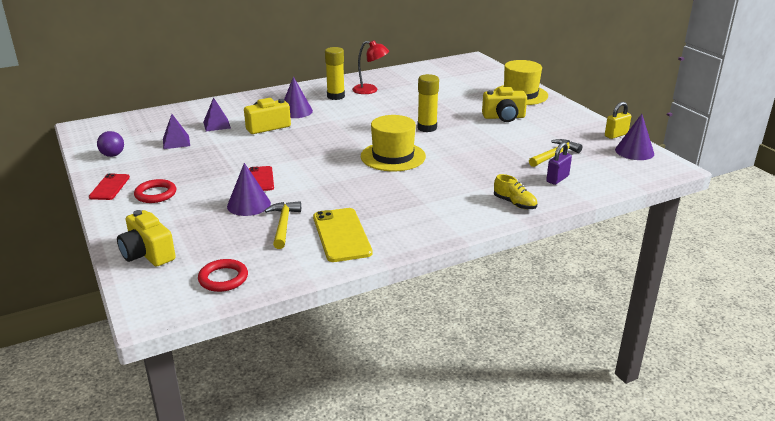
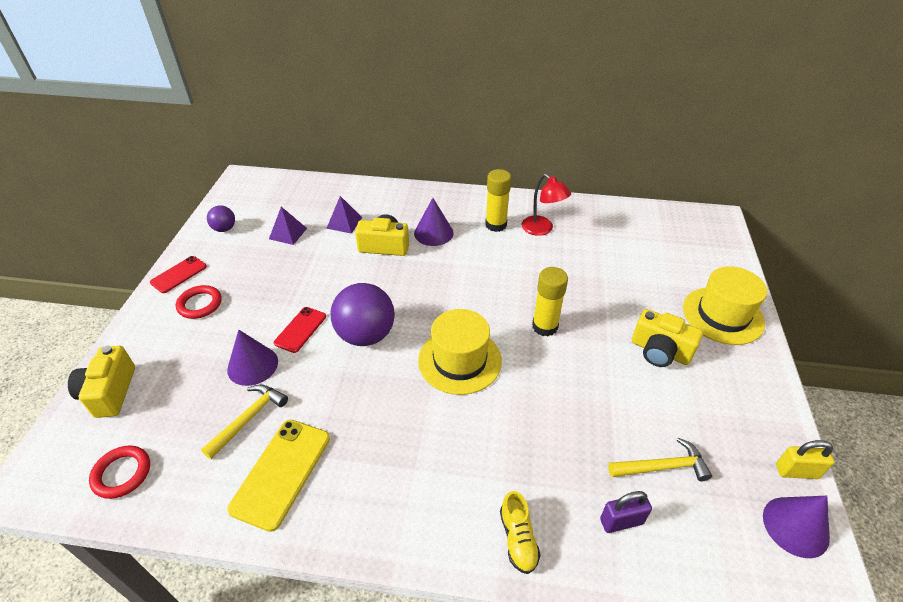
camera: 35 degrees right, 15 degrees up
(314, 166) = (366, 335): none -> purple ball

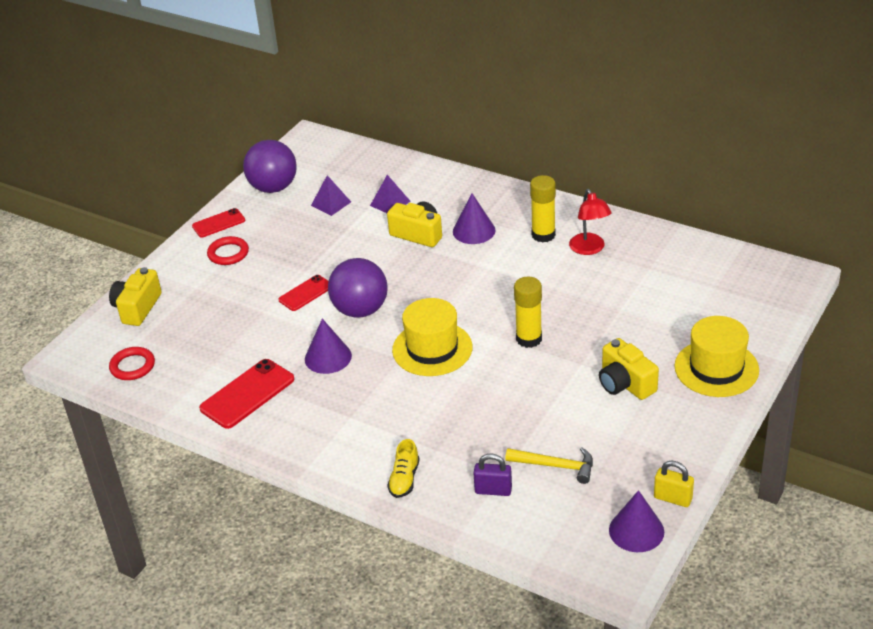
camera: 25 degrees right, 5 degrees down
(224, 229) = (273, 187): purple ball -> purple ball, size x1.94
(249, 418) = (237, 351): yellow hammer -> none
(252, 365) = (254, 313): purple cone -> purple cone (328, 357)
(281, 472) = (247, 394): yellow phone -> red phone

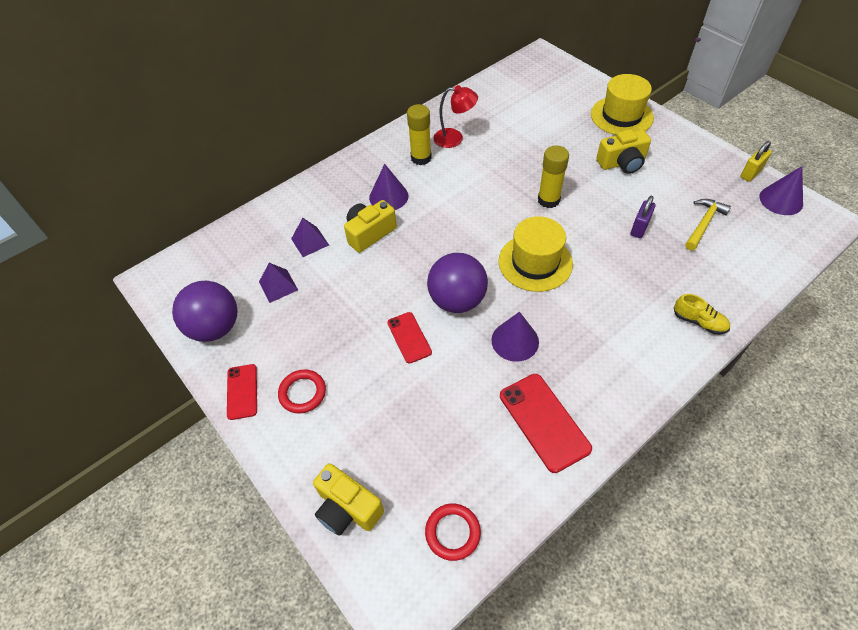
camera: 70 degrees left, 15 degrees up
(493, 490) = (724, 267): purple padlock -> purple padlock (639, 228)

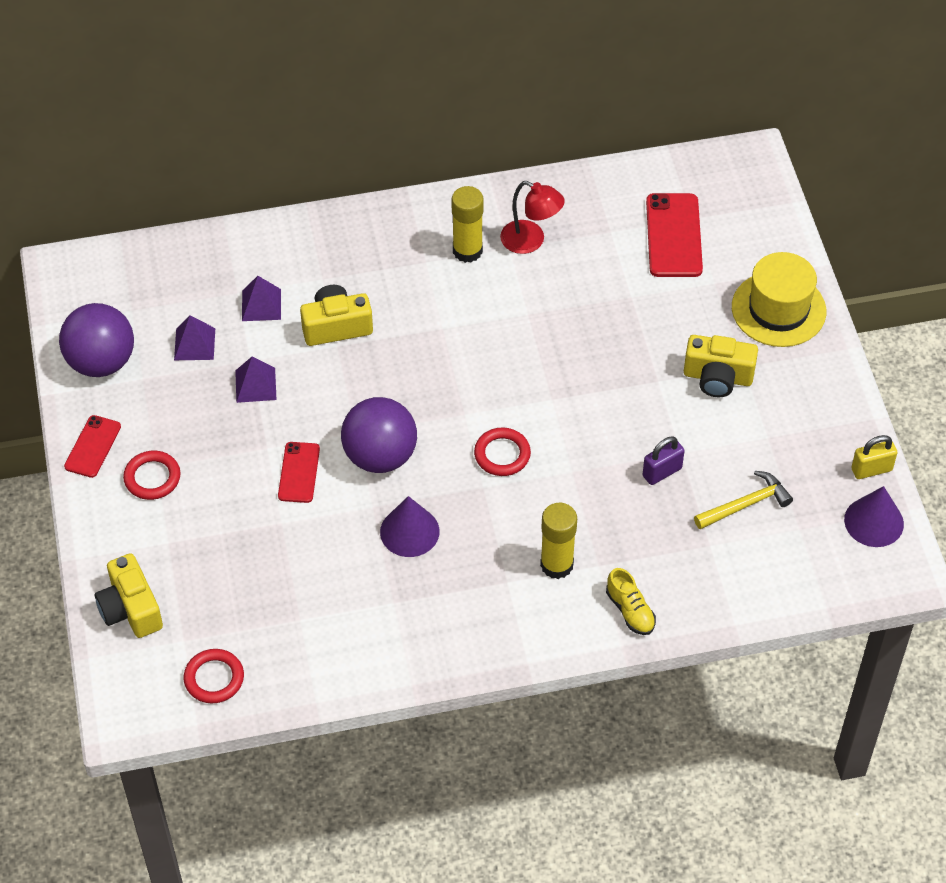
camera: 25 degrees right, 0 degrees up
(339, 293) = (255, 385): none -> purple pyramid
(388, 196) = (391, 287): purple cone -> none
(535, 262) = (502, 454): yellow hat -> red ring
(544, 422) = (376, 626): red phone -> red phone (673, 235)
(548, 200) = (582, 384): yellow glue stick -> yellow glue stick (556, 564)

